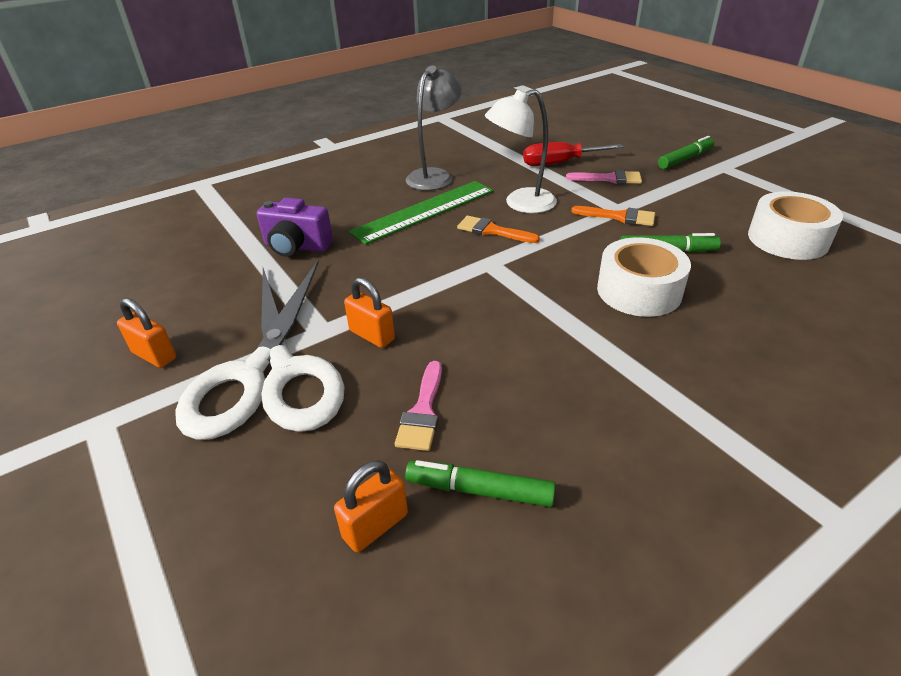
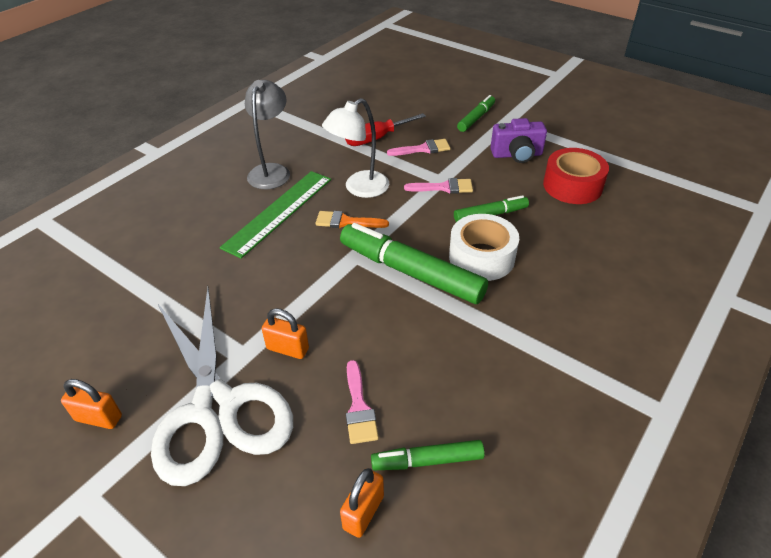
camera: 20 degrees left, 5 degrees up
(296, 247) = (177, 274): purple camera -> purple camera (517, 155)
(545, 290) = (410, 272): none -> green marker
(619, 217) = (444, 187): orange brush -> pink brush
(787, 239) = (572, 186): white tape -> red tape

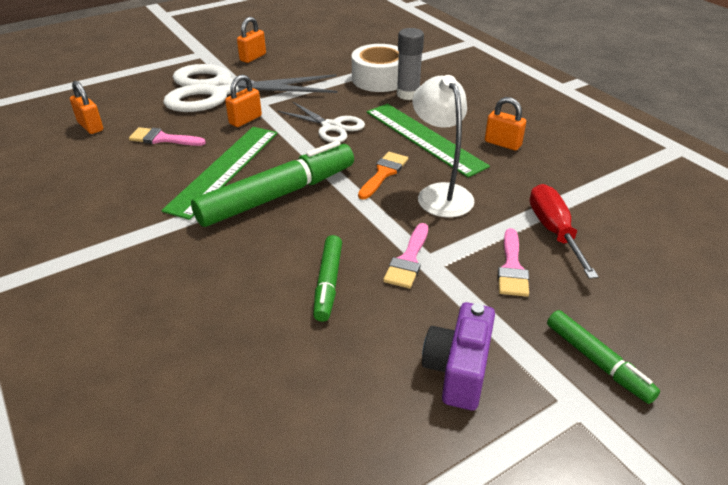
camera: 110 degrees right, 5 degrees down
(191, 240) = (408, 94): none -> grey glue stick
(271, 171) = (502, 143): grey lamp -> orange padlock
(279, 275) = (331, 127): none -> white scissors
(391, 324) = (224, 169): none -> green ruler
(427, 460) = (91, 156): green marker -> none
(481, 257) = (260, 249): white tape -> white tape (379, 79)
(572, 186) = (339, 405): red tape -> none

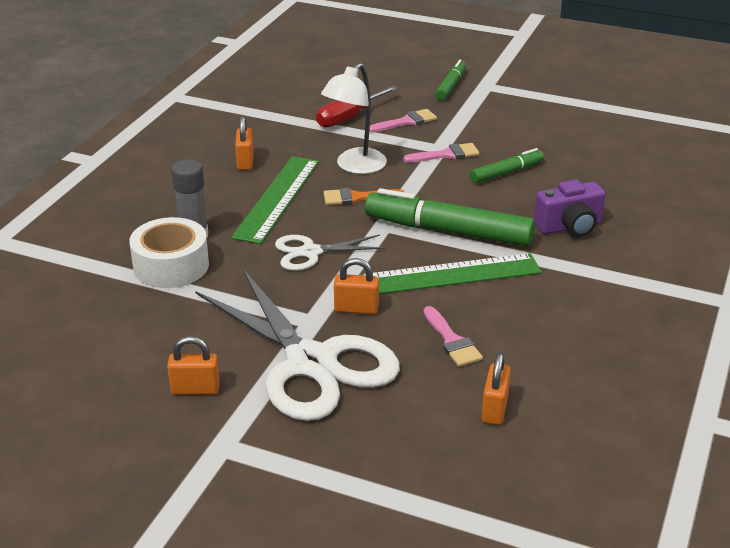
camera: 125 degrees left, 5 degrees down
(331, 127) = (311, 252): white scissors -> white scissors turned 105 degrees counterclockwise
(458, 370) = (510, 116): purple camera -> purple camera (569, 227)

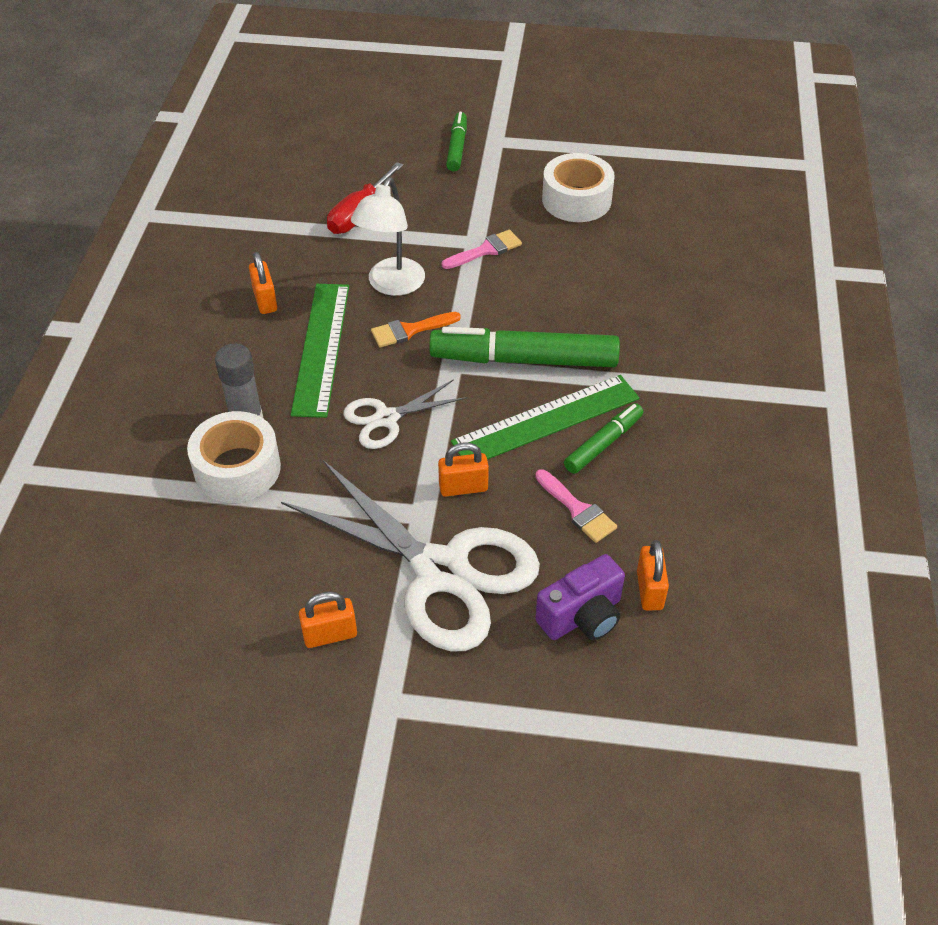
camera: 15 degrees left, 15 degrees up
(406, 122) = (426, 209): pink brush -> none
(506, 172) = (558, 265): green marker -> green marker (603, 443)
(541, 132) = (576, 200): none -> white tape
(569, 227) = (648, 330): purple camera -> purple camera (582, 616)

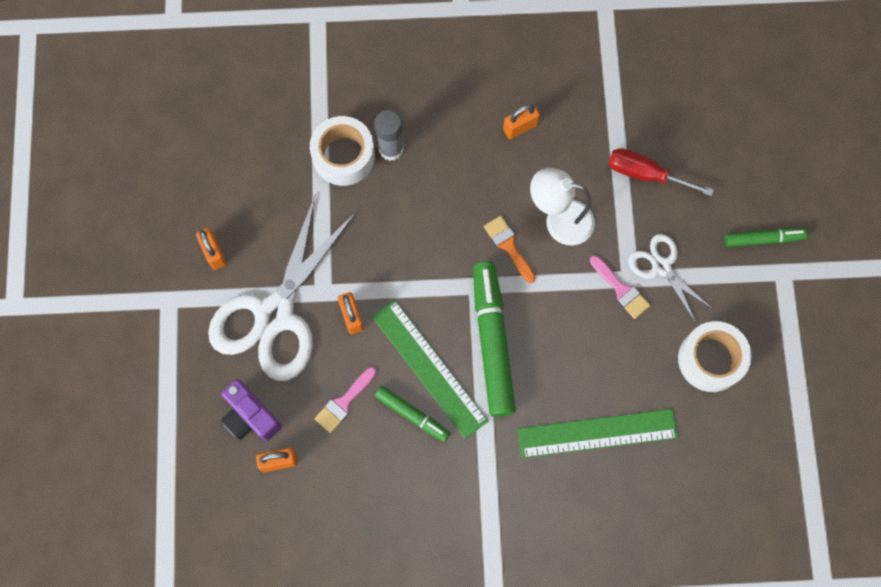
camera: 80 degrees right, 25 degrees up
(321, 348) = (475, 183): green ruler -> green ruler (597, 433)
(386, 418) = (410, 248): white scissors -> white scissors (661, 267)

